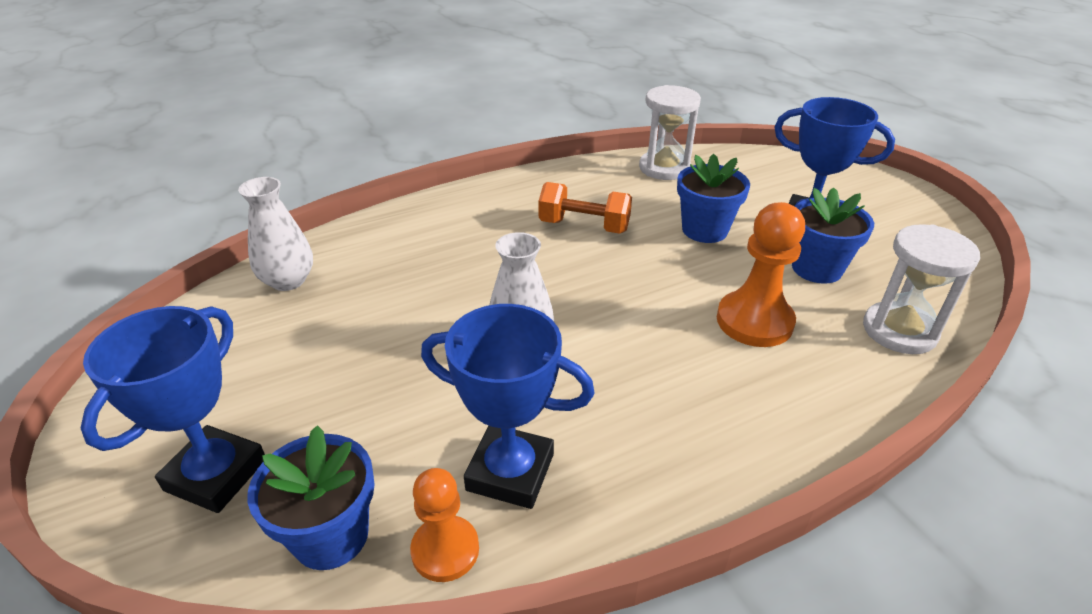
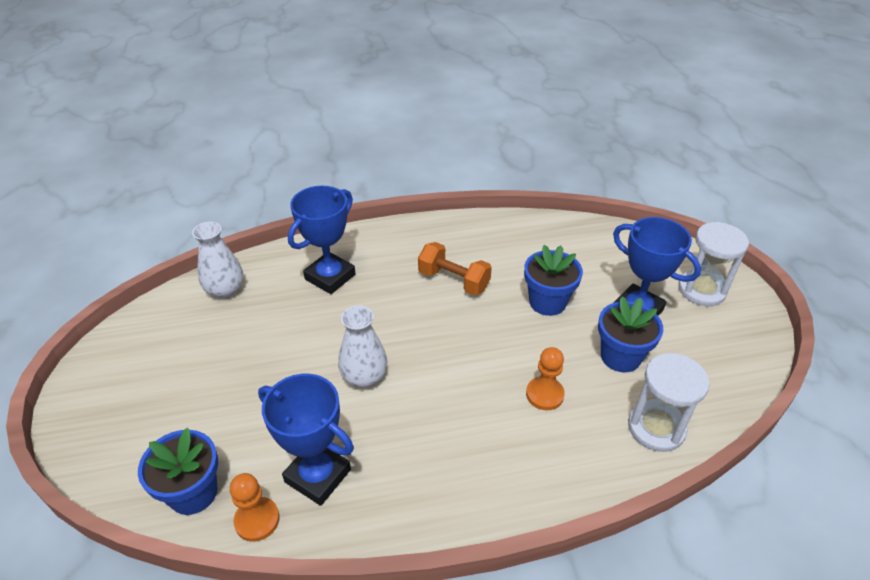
camera: 15 degrees right, 5 degrees up
(216, 475) = (139, 433): blue trophy -> blue trophy (330, 277)
(664, 168) = (544, 234): white hourglass -> white hourglass (701, 290)
(754, 321) = (544, 394): orange pawn -> orange pawn, size x0.64

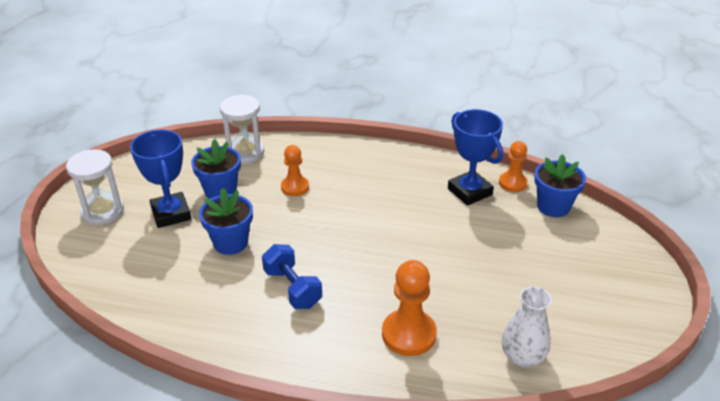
camera: 155 degrees left, 5 degrees down
(330, 277) = (409, 334): blue trophy -> orange pawn
(364, 377) = (415, 236): white vase -> none
(454, 280) = (292, 288): orange dumbbell -> blue dumbbell

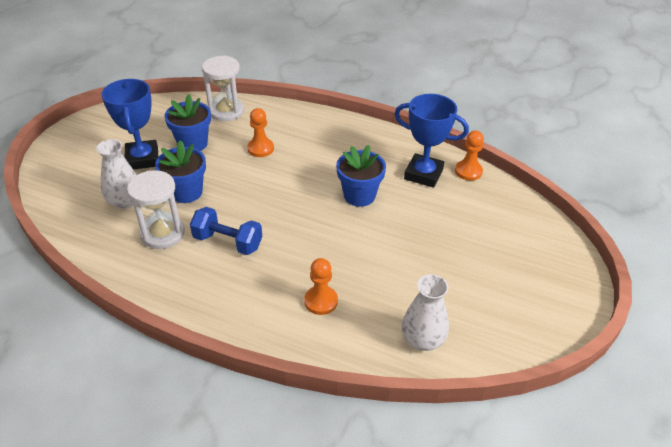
camera: 10 degrees right, 5 degrees up
(103, 211) = (84, 149): white hourglass -> white hourglass (162, 233)
(167, 261) = (125, 201): none -> white vase
(292, 288) = (228, 242): blue dumbbell -> blue dumbbell turned 45 degrees counterclockwise
(409, 334) = (321, 301): orange pawn -> orange pawn, size x0.64
(469, 192) = (423, 174): blue trophy -> blue trophy turned 45 degrees counterclockwise
(553, 206) = (501, 199): blue flower pot -> blue flower pot (359, 195)

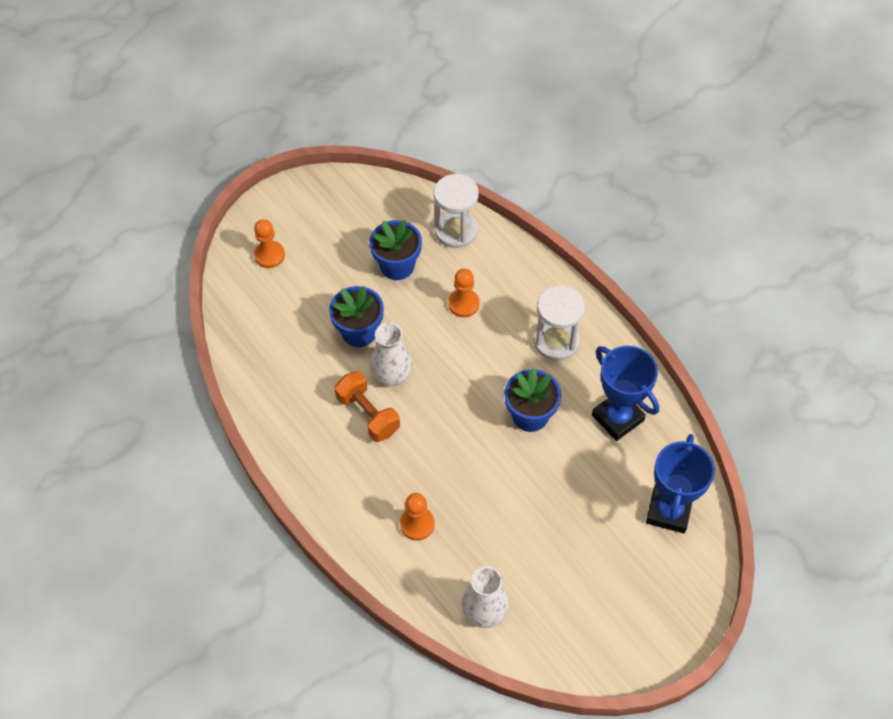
camera: 30 degrees right, 15 degrees up
(125, 201) = (296, 318): white vase -> white vase (392, 374)
(142, 159) = (337, 266): blue trophy -> blue trophy (668, 511)
(162, 233) = (313, 375): white hourglass -> white hourglass (556, 341)
(228, 242) = (368, 414): blue dumbbell -> orange dumbbell
(468, 171) = (670, 436): orange pawn -> orange pawn (269, 255)

